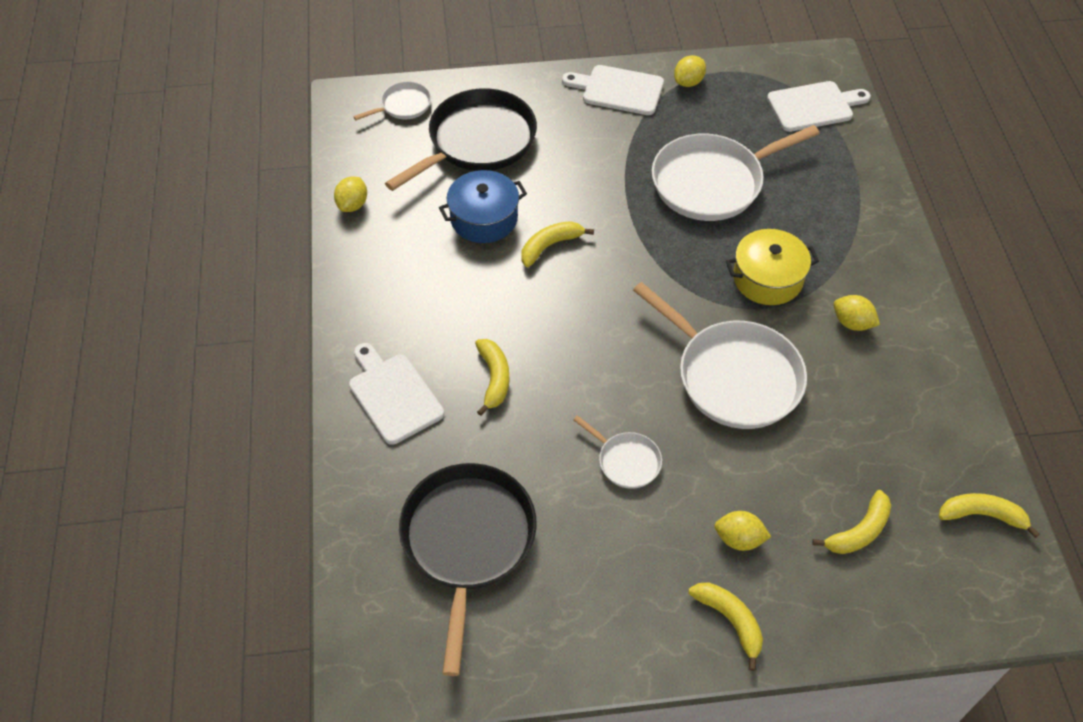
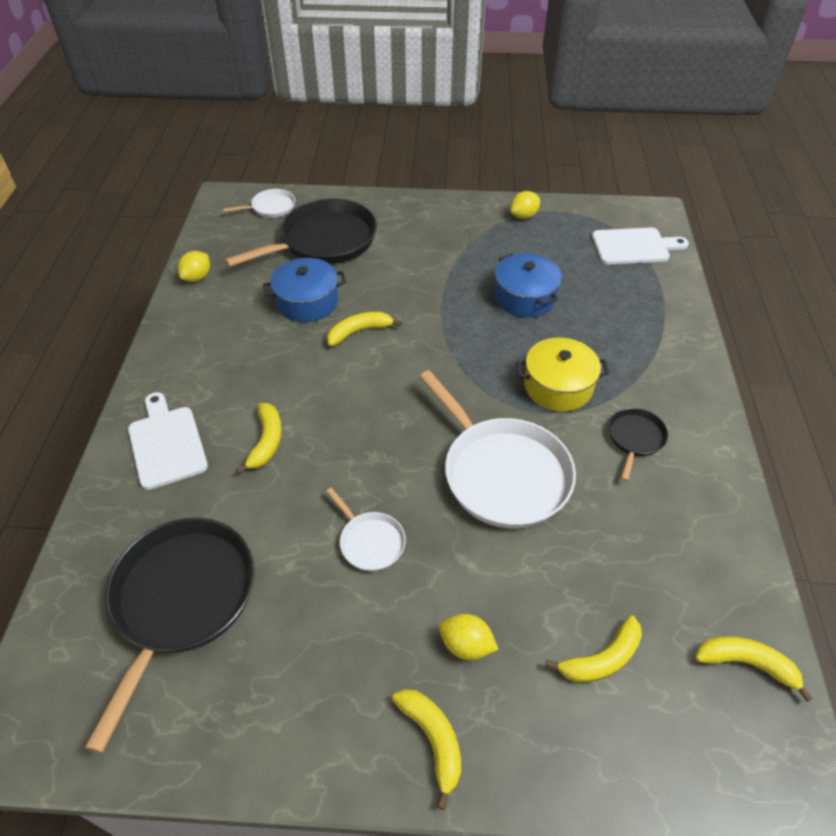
camera: 10 degrees right, 5 degrees down
(618, 90) = (460, 215): white cutting board -> none
(712, 182) = (524, 297): white pan -> blue pot
(852, 323) = (635, 438): yellow lemon -> black pan

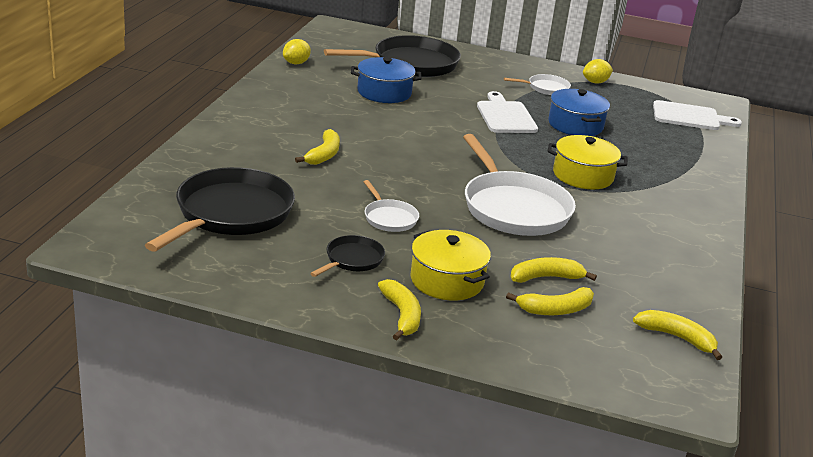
camera: 10 degrees right, 20 degrees down
(166, 443) = (243, 140): white cutting board -> white cutting board (505, 116)
(271, 207) = (372, 38): white pan -> white pan (546, 88)
(359, 332) = (422, 116): yellow banana -> yellow banana (546, 277)
(466, 645) = (447, 280): yellow lemon -> yellow pot
(635, 438) = (638, 214): black pan -> black pan (352, 259)

